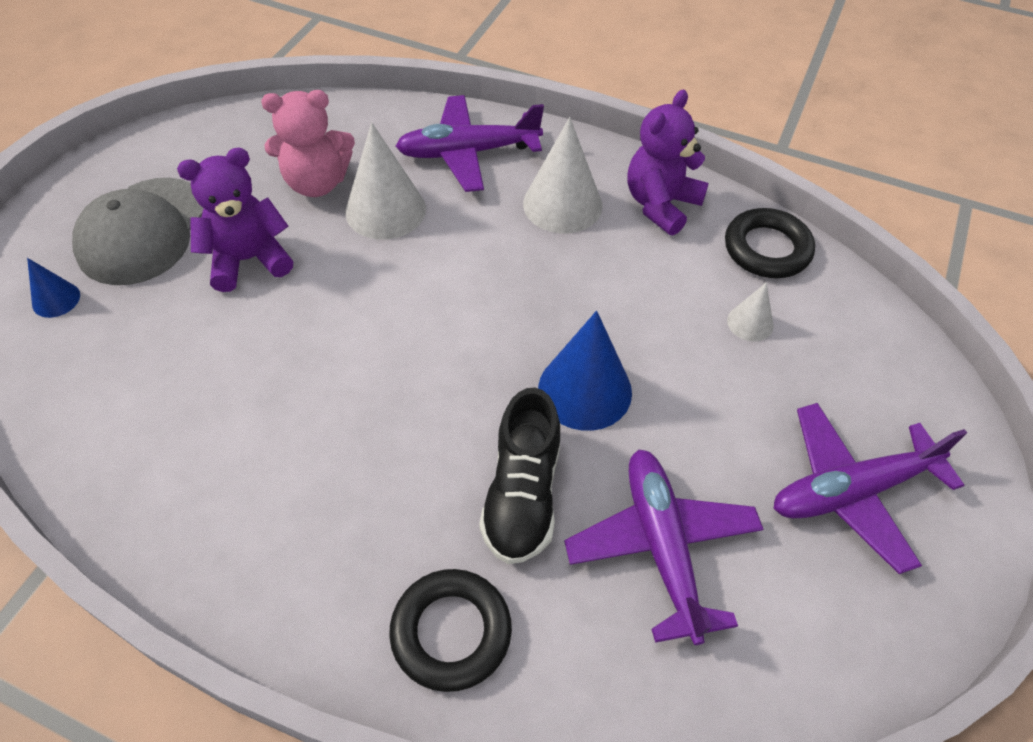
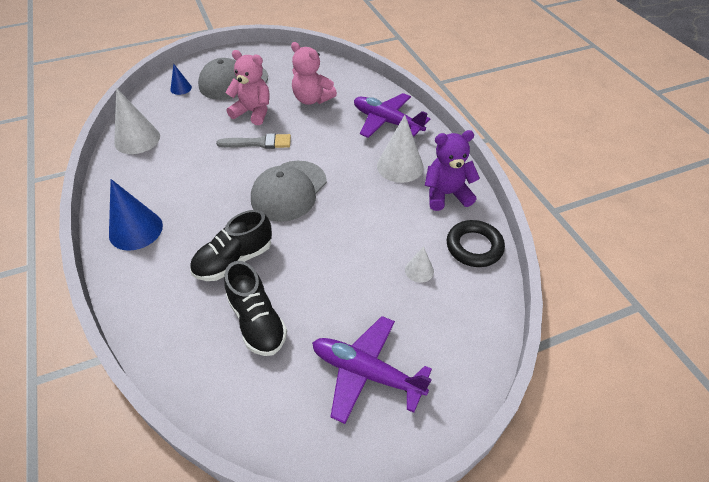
camera: 45 degrees right, 5 degrees down
(248, 260) = (253, 112): purple teddy bear -> pink teddy bear
(324, 301) = (259, 143): none -> grey brush
(385, 210) = (324, 124): white cone -> white cone (137, 139)
(451, 632) = (150, 284): black ring -> none
(465, 340) = (289, 191): none -> grey cap
(585, 390) = (309, 242): blue cone -> blue cone (136, 230)
(661, 547) = (257, 321): purple plane -> black shoe

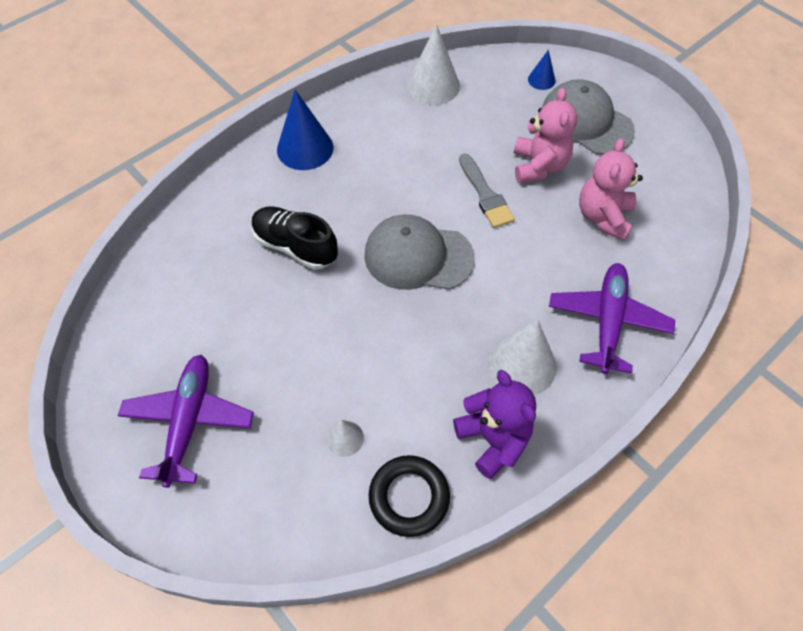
camera: 70 degrees right, 10 degrees up
(257, 321) = (224, 298): black shoe -> none

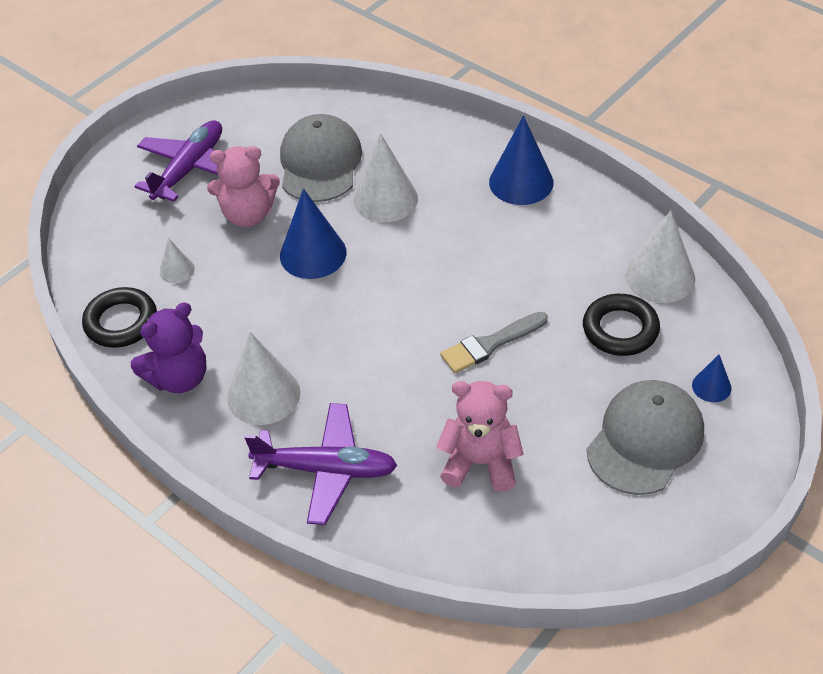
camera: 85 degrees right, 10 degrees down
(189, 421) = (189, 169): purple plane -> purple plane turned 60 degrees counterclockwise
(295, 246) = (385, 199): black shoe -> white cone
(352, 311) = (313, 254): none -> blue cone
(418, 256) = (389, 295): grey cap -> grey cap (320, 163)
(482, 116) = (620, 329): none -> black ring
(538, 166) = (550, 393): pink teddy bear -> pink teddy bear (248, 215)

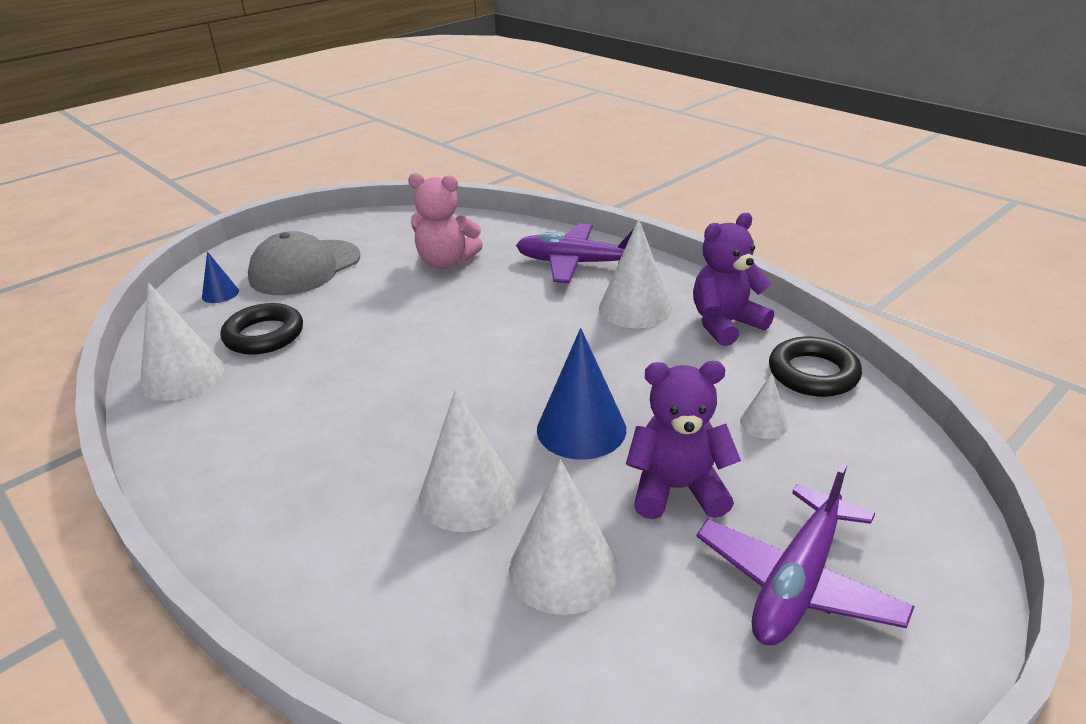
camera: 175 degrees left, 15 degrees down
(248, 215) = (677, 489): pink teddy bear -> purple teddy bear
(320, 163) = (563, 569): grey cap -> white cone
(490, 344) = (400, 331): grey brush -> none
(521, 182) = (259, 503): blue cone -> none

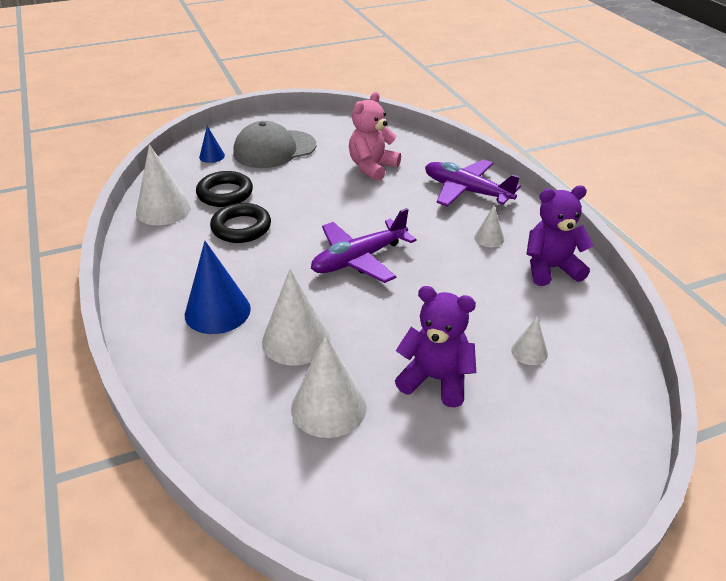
camera: 20 degrees right, 5 degrees up
(446, 262) = (372, 167): pink teddy bear -> pink teddy bear turned 90 degrees clockwise
(581, 429) = (395, 318): blue cone -> blue cone (217, 311)
(635, 308) = (489, 238): white cone -> white cone, size x0.52
(797, 582) = (478, 467): purple plane -> purple plane (359, 259)
(813, 373) = (594, 325): black ring -> black ring (241, 228)

